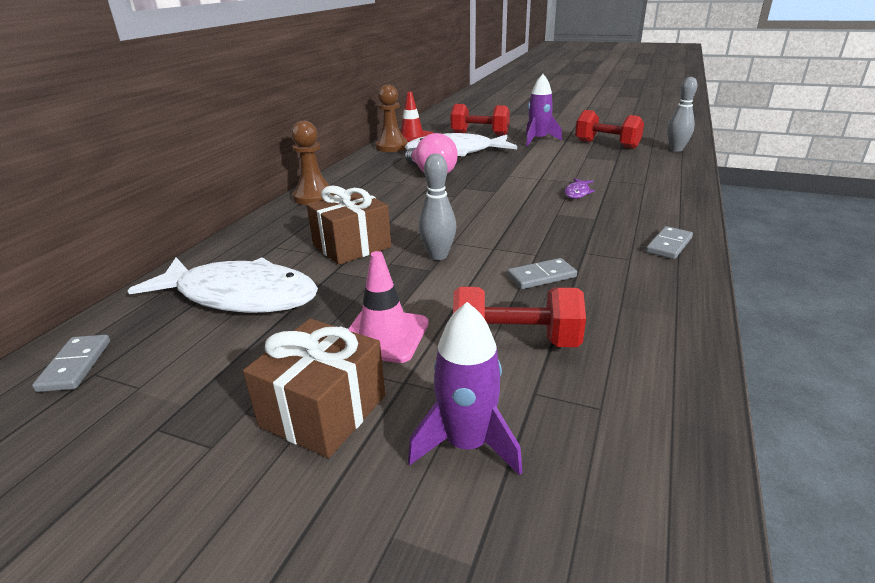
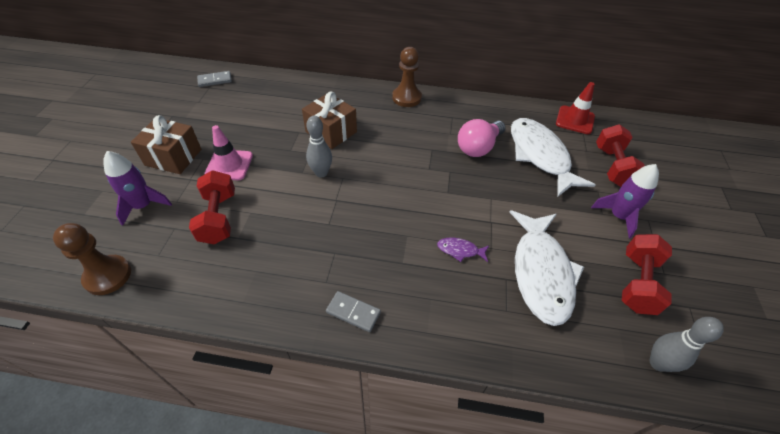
camera: 75 degrees right, 20 degrees up
(240, 296) = (269, 106): white fish -> white fish (541, 273)
(391, 147) = (536, 113): brown pawn -> brown pawn (108, 276)
(541, 276) = (294, 227): grey domino -> none

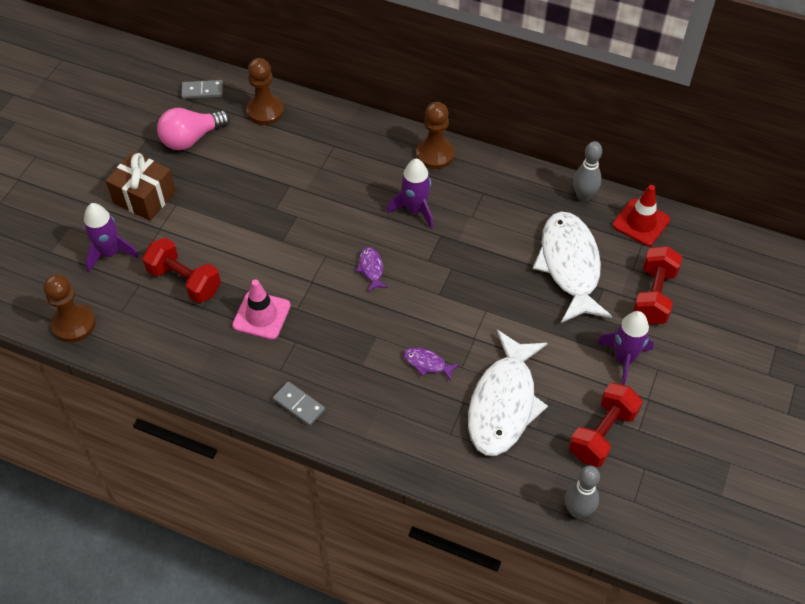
camera: 15 degrees right, 5 degrees up
(218, 218) = (185, 281): red dumbbell -> red dumbbell turned 60 degrees counterclockwise
(229, 165) = (204, 217): pink traffic cone -> pink traffic cone (261, 315)
(268, 87) = (265, 111): none -> brown pawn
(321, 173) = (303, 245): grey bowling pin -> grey bowling pin (583, 196)
(331, 132) = (327, 191): brown gift -> none
(384, 182) = (371, 268): none -> purple fish
(405, 135) = (415, 210): none -> purple rocket
(478, 147) = (498, 242): pink light bulb -> pink light bulb (191, 139)

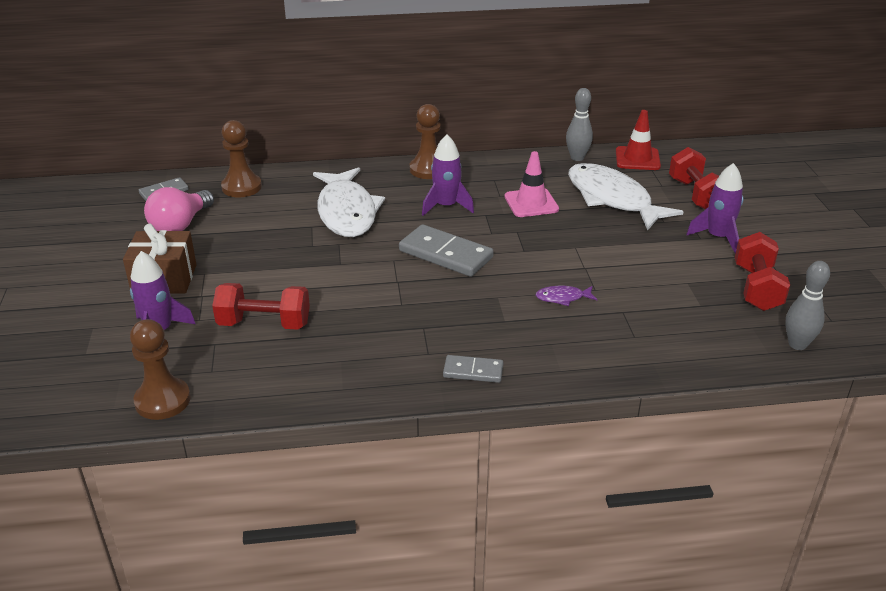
camera: 30 degrees left, 20 degrees down
(261, 315) = (370, 321): pink traffic cone -> pink traffic cone (531, 203)
(371, 268) = (445, 254): purple fish -> grey domino
(503, 403) = (656, 299): white fish -> white fish (347, 212)

